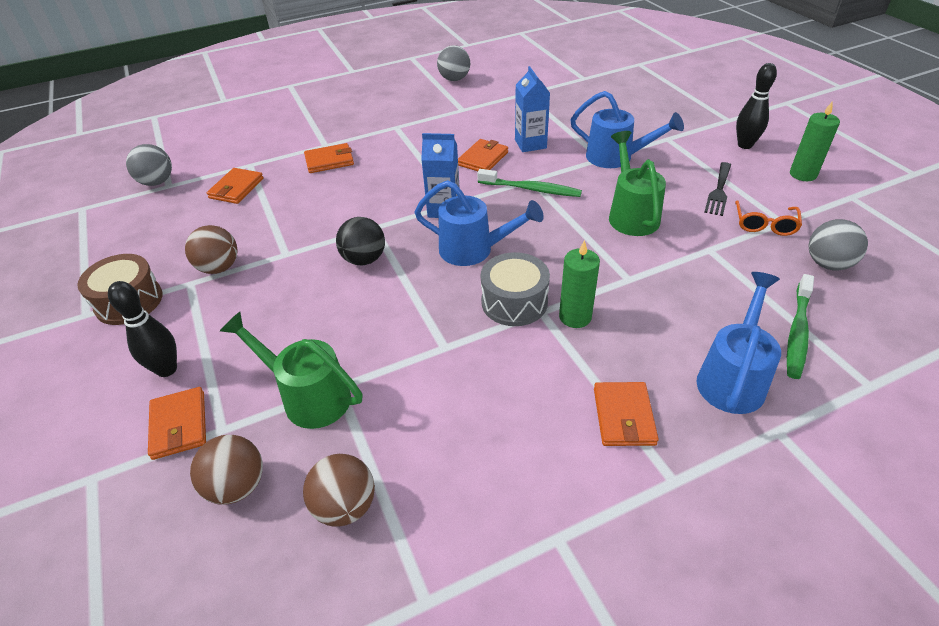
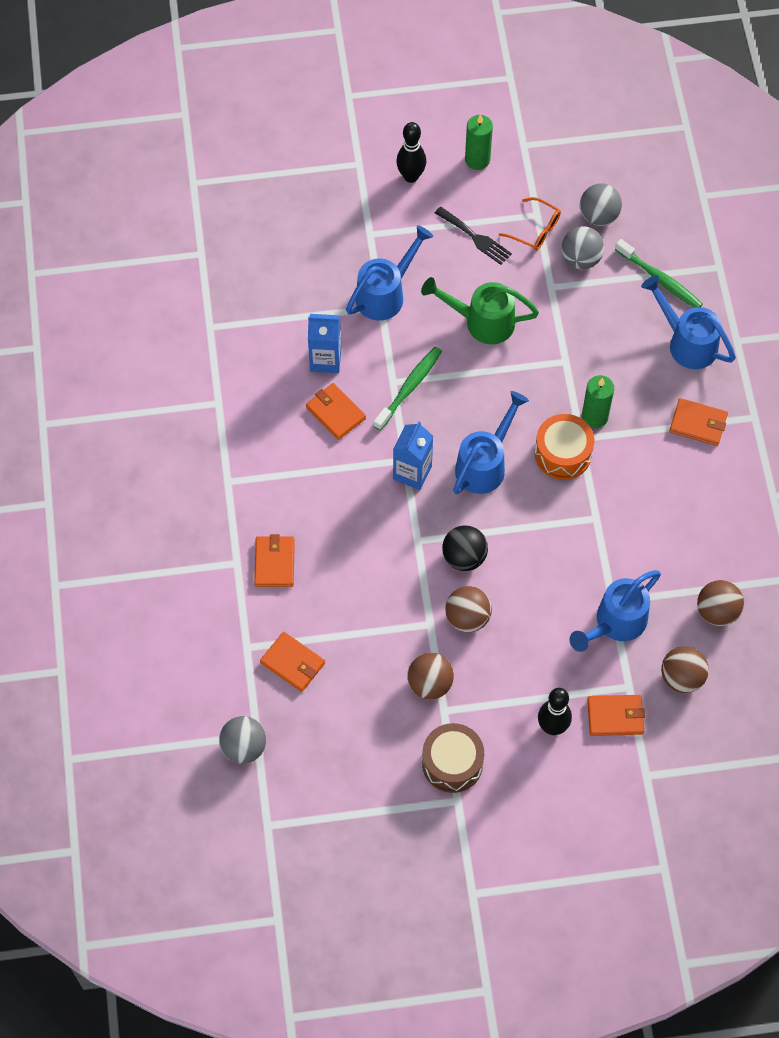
camera: 75 degrees left, 20 degrees up
(296, 276) = (467, 617): none -> brown ball
(309, 396) = (616, 623): green watering can -> blue watering can
(454, 79) = (135, 390): grey ball -> grey ball (581, 259)
(514, 302) = (563, 454): grey drum -> orange drum

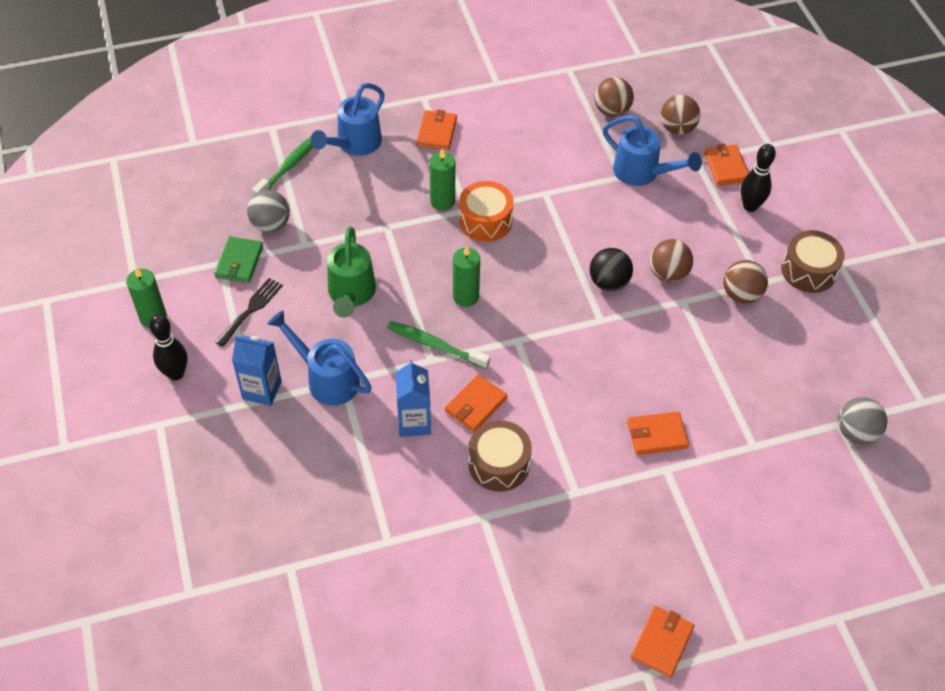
camera: 100 degrees left, 10 degrees down
(269, 423) = (499, 464): none -> brown drum
(293, 663) = (757, 404): orange wallet -> orange wallet (662, 642)
(412, 472) = (530, 332): blue carton -> blue carton (262, 390)
(465, 421) = (465, 296): none -> green candle
(484, 465) = (509, 277): blue watering can -> none
(535, 230) = (239, 262): orange glasses -> green wallet
(598, 216) = (220, 215): grey ball -> none

